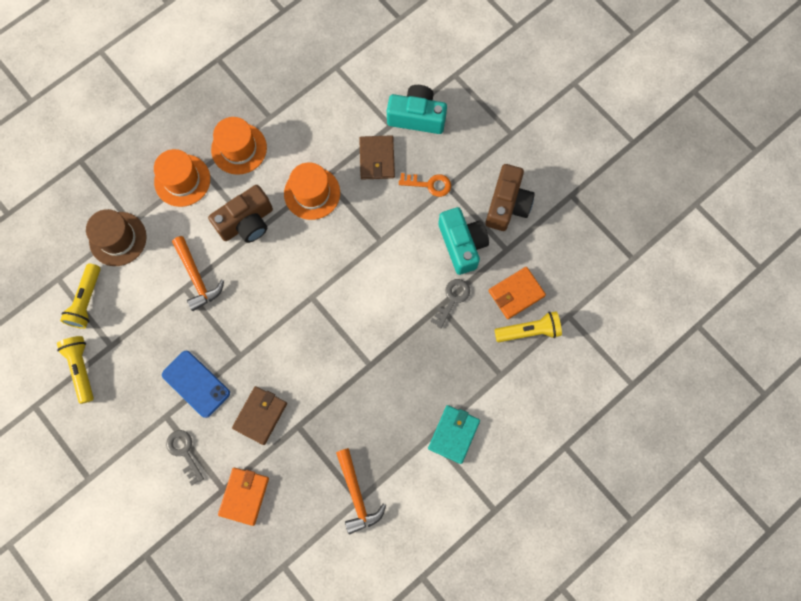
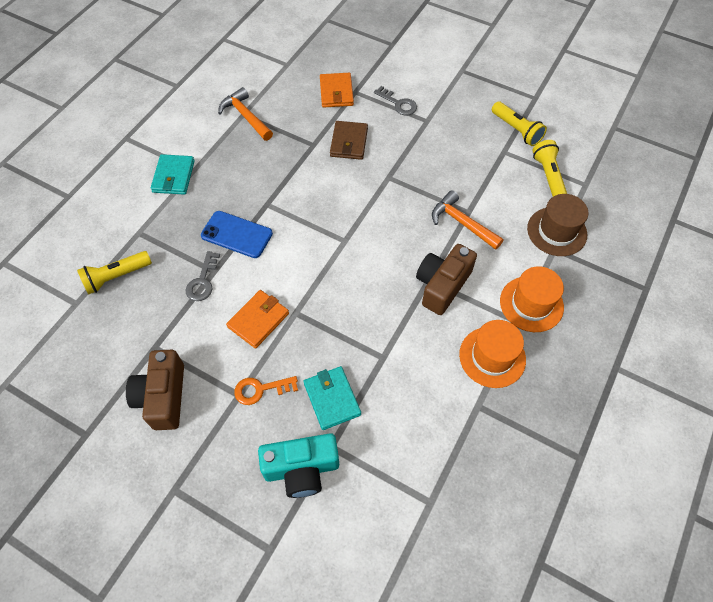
camera: 160 degrees right, 15 degrees down
(196, 384) = (415, 147): blue phone -> blue phone (237, 234)
(312, 193) = (389, 336): orange hat -> none
(377, 159) = (332, 399): brown wallet -> turquoise wallet
(462, 244) = (205, 336): turquoise camera -> none
(516, 293) = (136, 307): orange wallet -> orange wallet (258, 320)

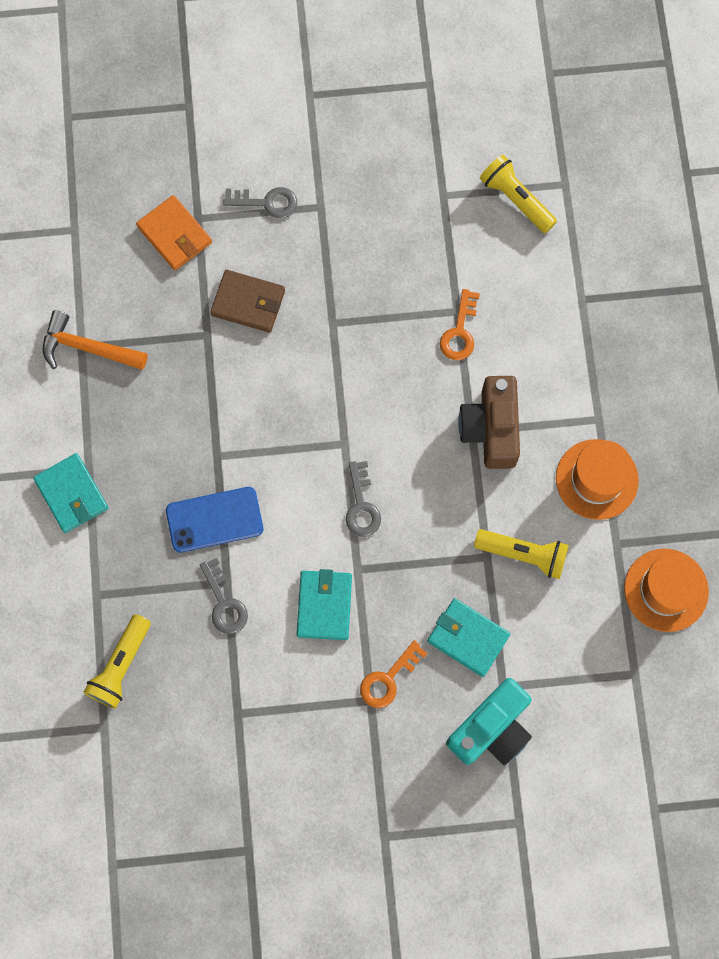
camera: 35 degrees left, 15 degrees up
(163, 397) = (293, 757): brown camera -> none
(258, 320) = (324, 606): orange wallet -> turquoise wallet
(327, 279) = (361, 505): none -> grey key
(349, 142) = (248, 303): brown wallet -> brown wallet turned 45 degrees counterclockwise
(462, 223) = (460, 331): orange hammer -> orange key
(516, 130) = (438, 152): yellow flashlight -> yellow flashlight (523, 554)
(531, 304) = (598, 388): orange hat -> orange hat (666, 590)
(556, 231) = (570, 273): brown hat -> none

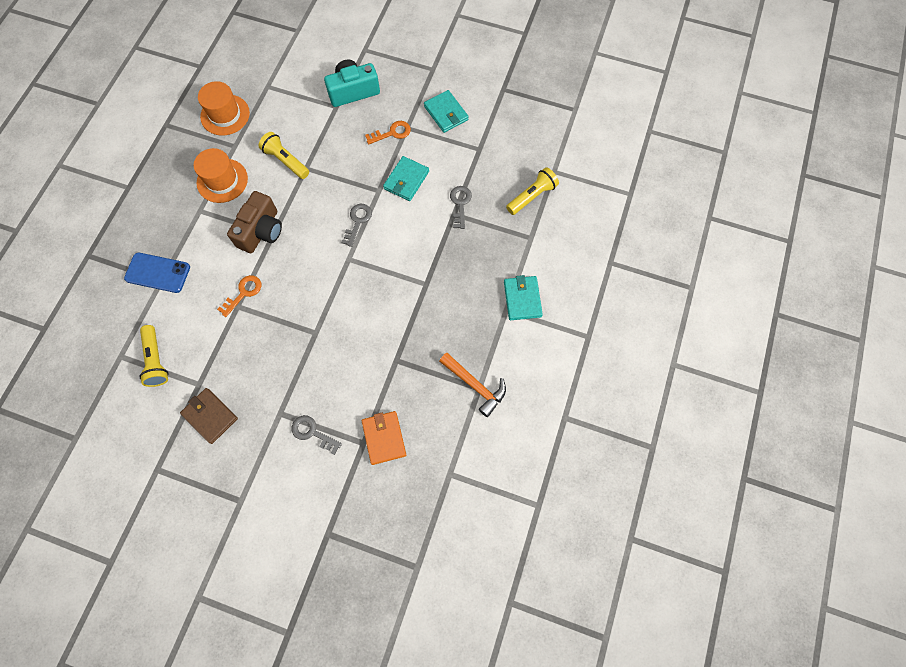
camera: 155 degrees left, 5 degrees down
(214, 519) = (444, 249): blue phone -> blue phone (157, 273)
(248, 303) = (360, 369): brown wallet -> brown wallet (210, 416)
(468, 638) = (339, 135): turquoise wallet -> turquoise wallet (446, 113)

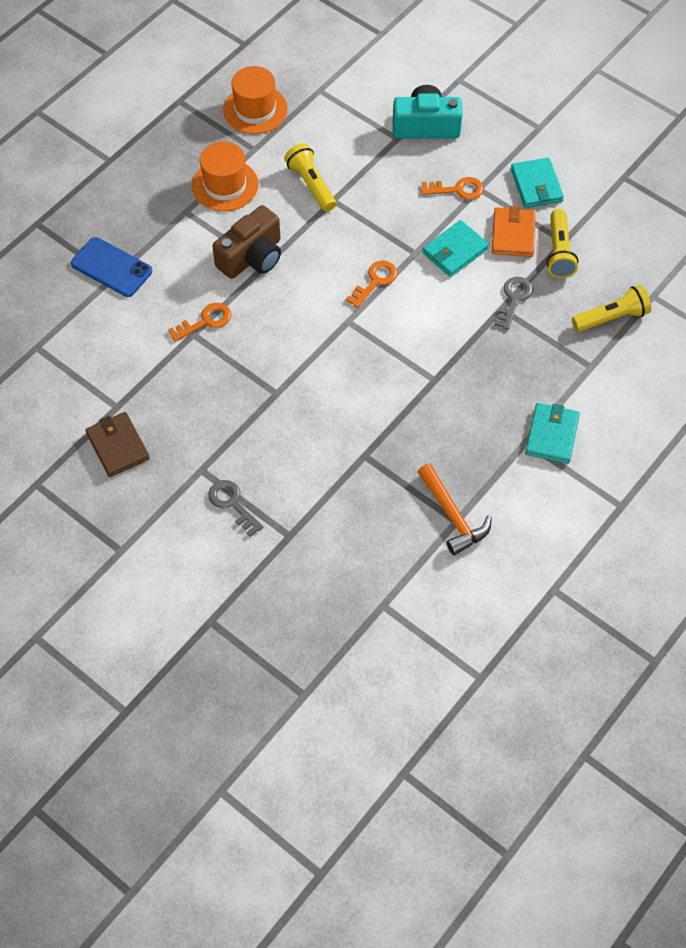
camera: 20 degrees right, 10 degrees down
(156, 360) = (76, 364): yellow flashlight -> yellow flashlight (559, 252)
(357, 221) = (375, 281): grey key -> orange key
(384, 438) = (317, 538): orange wallet -> orange wallet (513, 234)

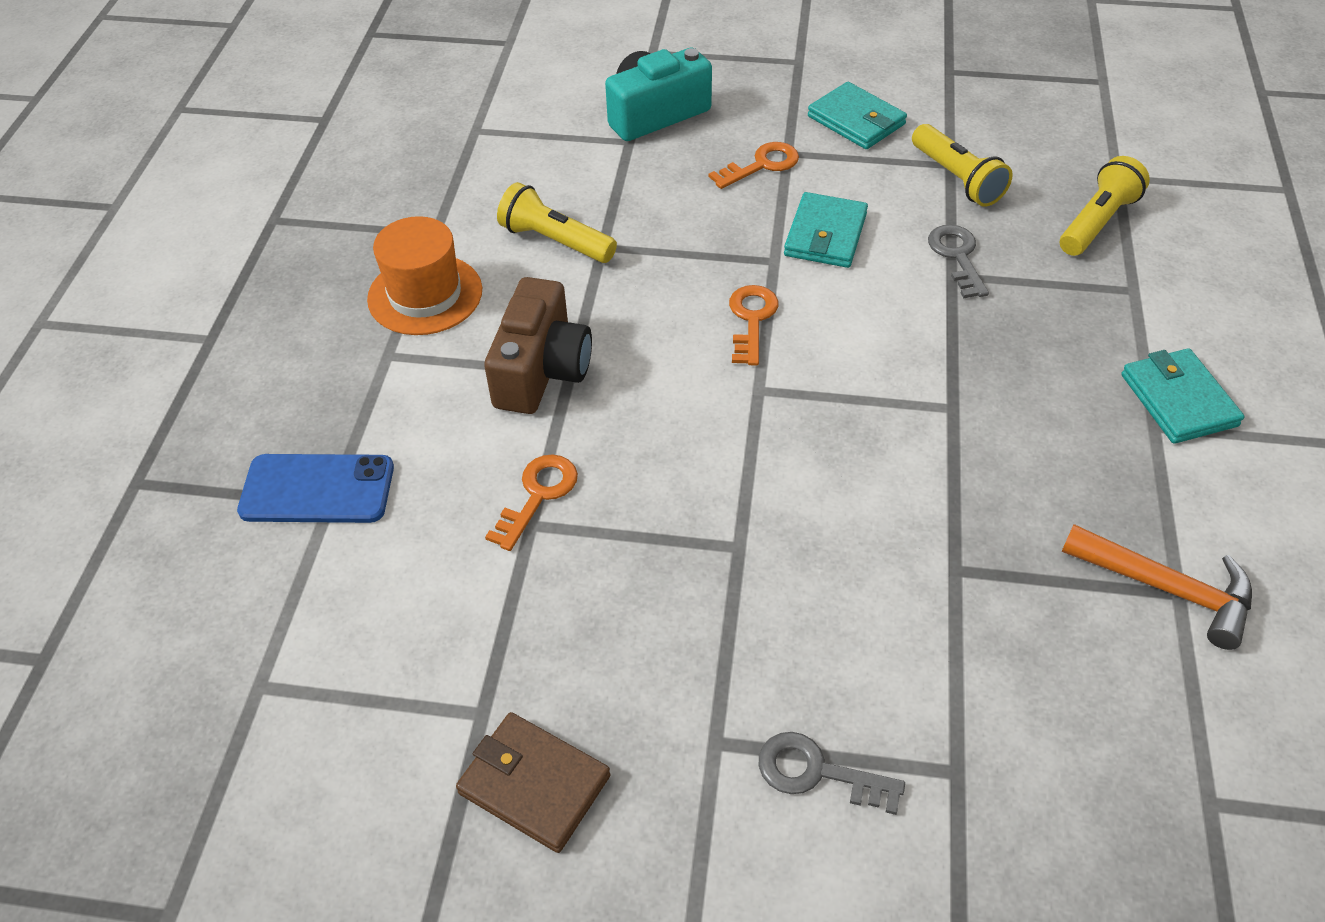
camera: 30 degrees left, 10 degrees down
(255, 109) = (399, 186): orange hat -> none
(513, 234) = (881, 184): orange wallet -> none

